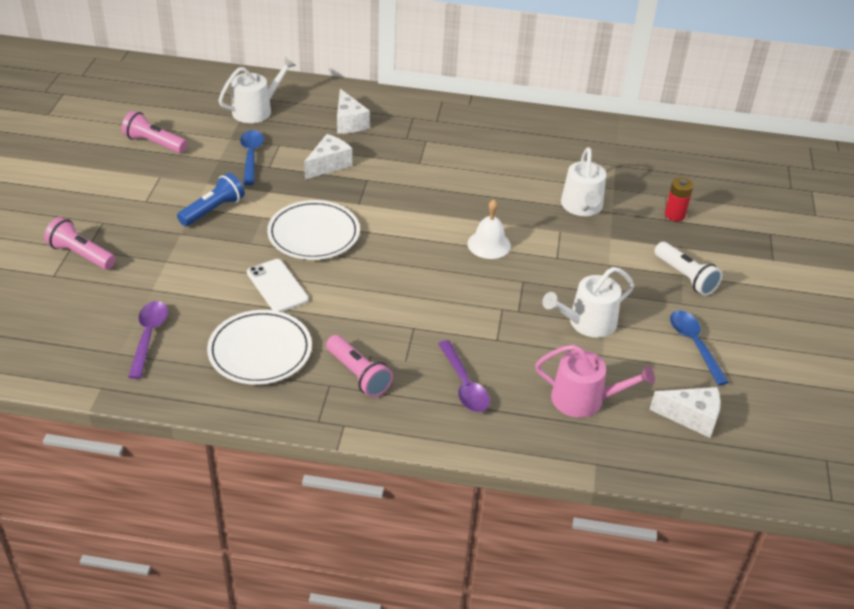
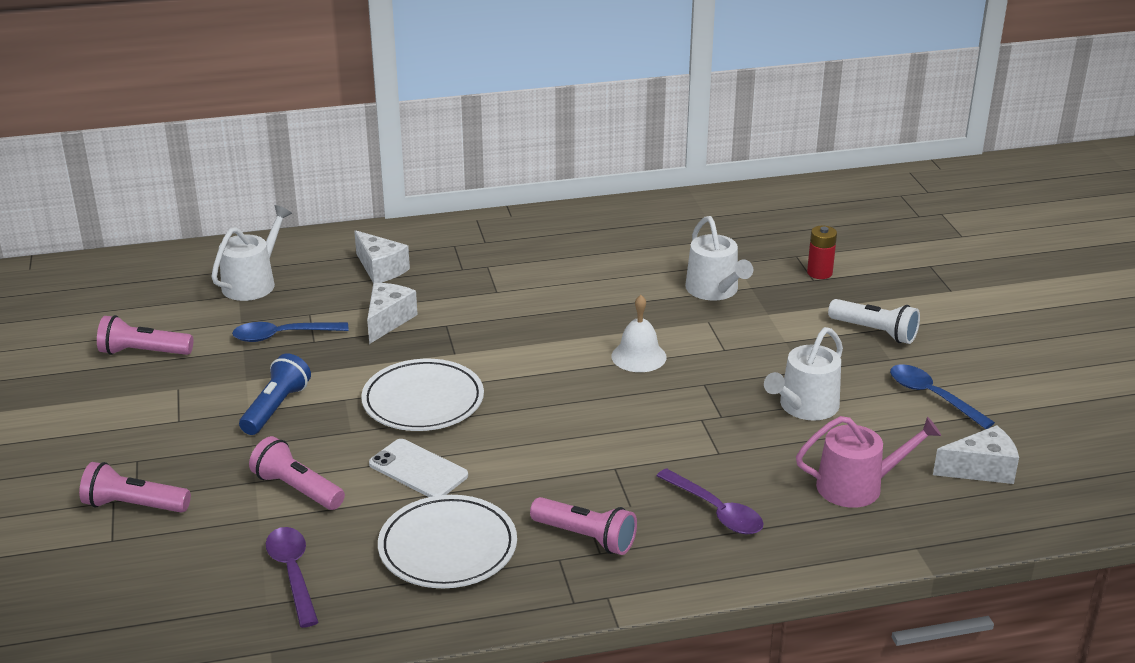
camera: 20 degrees left, 10 degrees down
(189, 275) = (297, 489): none -> pink flashlight
(251, 156) = (283, 336): blue spoon -> blue spoon turned 75 degrees counterclockwise

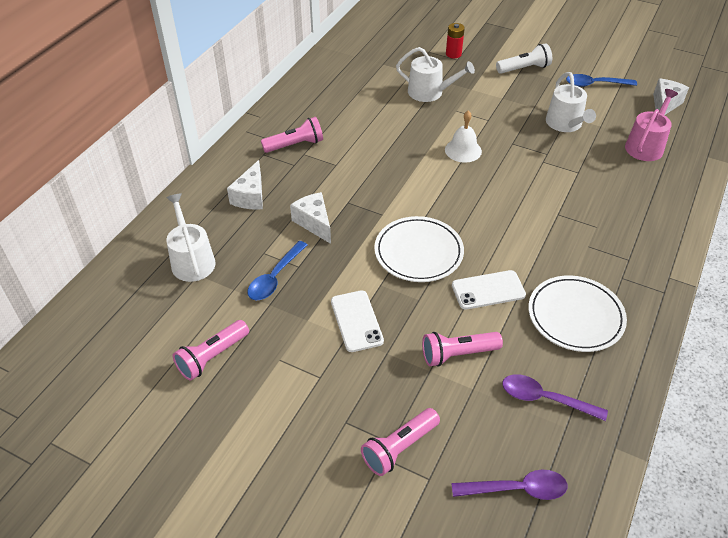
camera: 50 degrees left, 15 degrees up
(276, 408) = (356, 321): blue flashlight -> white phone
(380, 269) = (250, 196): white cheese -> white cheese turned 105 degrees clockwise
(586, 537) = (611, 257): pink flashlight -> pink flashlight (295, 145)
(716, 511) = (627, 200): purple spoon -> purple spoon (516, 489)

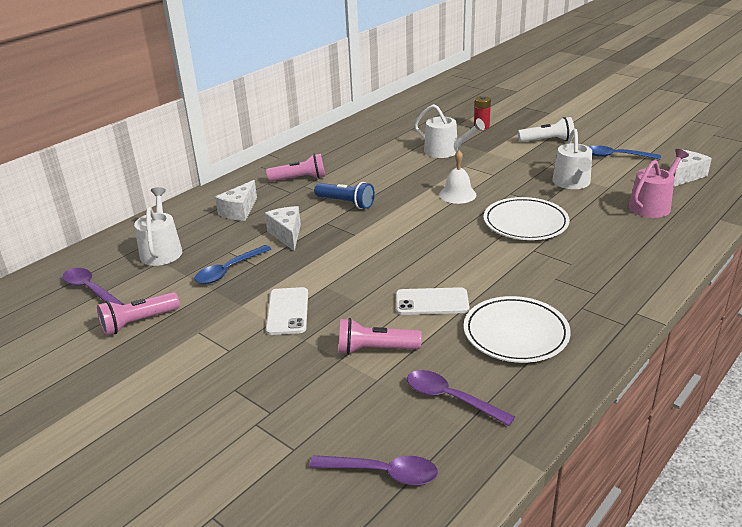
camera: 15 degrees right, 15 degrees down
(140, 322) = (90, 289): none -> purple spoon
(357, 173) = (346, 203): none -> blue flashlight
(399, 448) = (276, 418): pink flashlight -> none
(418, 252) = (375, 265): white plate -> white plate (525, 223)

